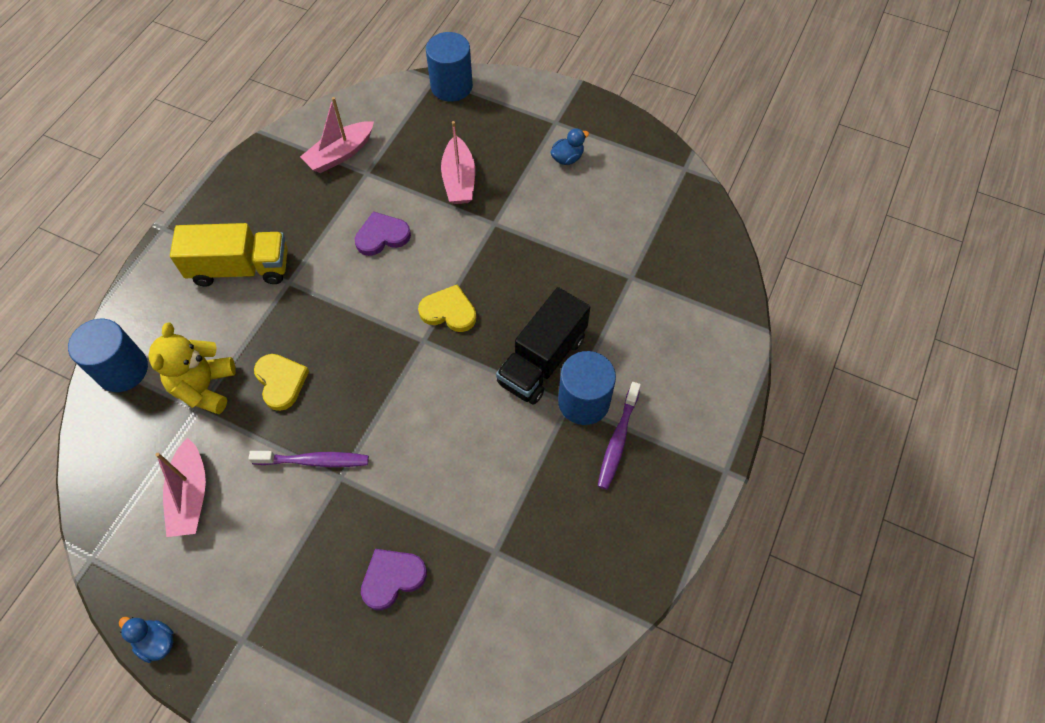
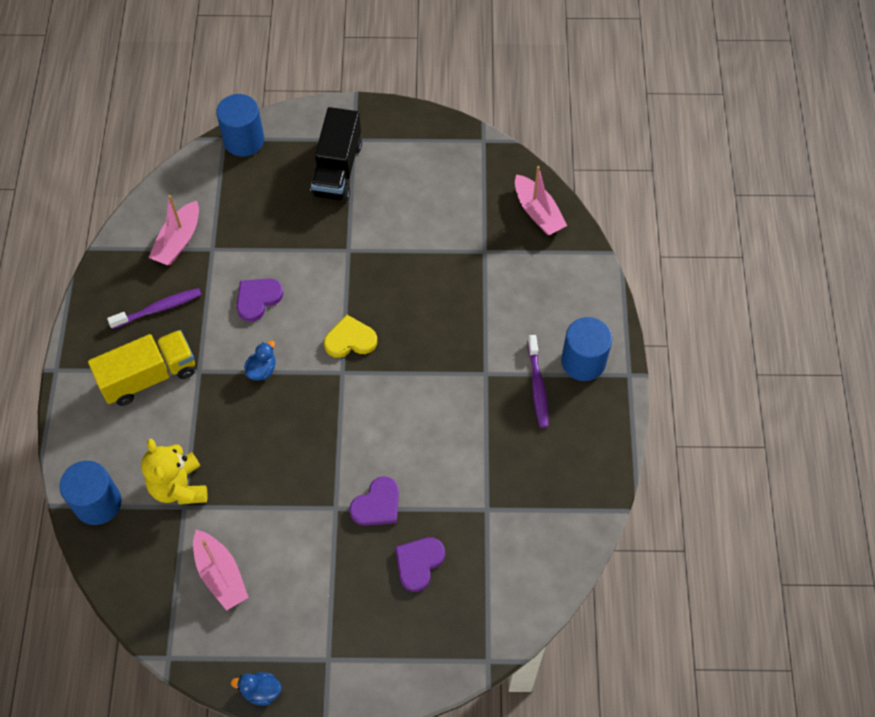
camera: 25 degrees left, 0 degrees up
(281, 382) = (242, 455): yellow heart -> none
(314, 461) = (307, 504): purple toothbrush -> purple toothbrush (158, 308)
(384, 493) = (377, 505): none -> purple heart
(459, 180) = (297, 223): pink boat -> pink boat (538, 212)
(542, 360) = (447, 348): black truck -> black truck (337, 170)
(567, 158) = (380, 168): blue duck -> blue duck (262, 370)
(583, 401) = (496, 367): blue cylinder -> blue cylinder (583, 361)

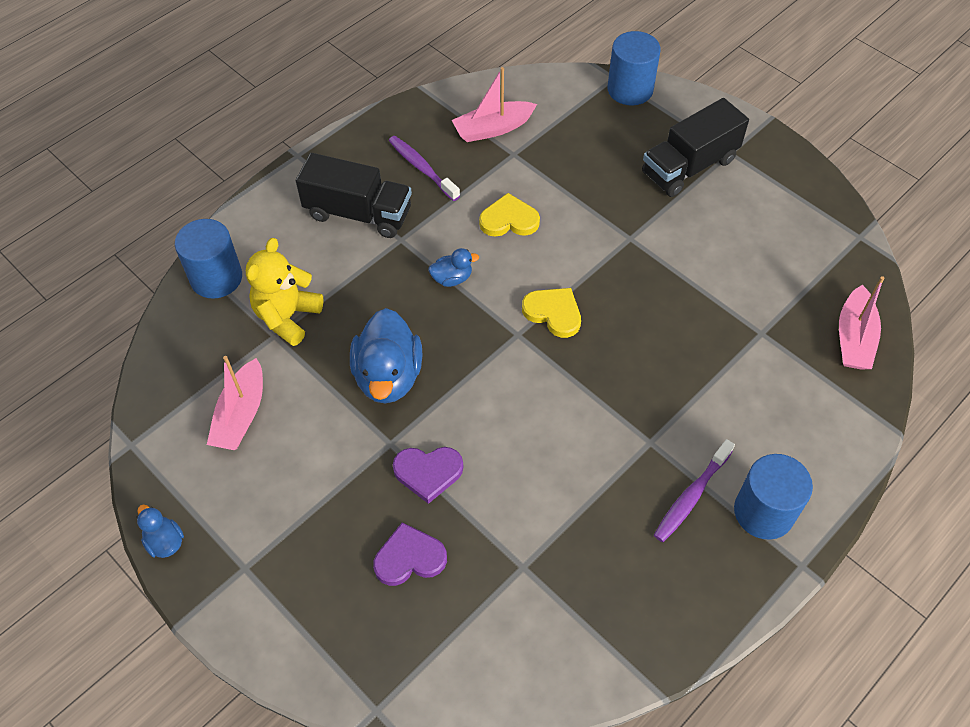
camera: 45 degrees right, 5 degrees down
(149, 376) = (358, 213): yellow truck -> black truck
(158, 308) = (422, 168): purple toothbrush -> purple toothbrush turned 150 degrees counterclockwise
(258, 299) = (509, 220): purple heart -> yellow heart
(289, 468) = (388, 376): none -> blue duck

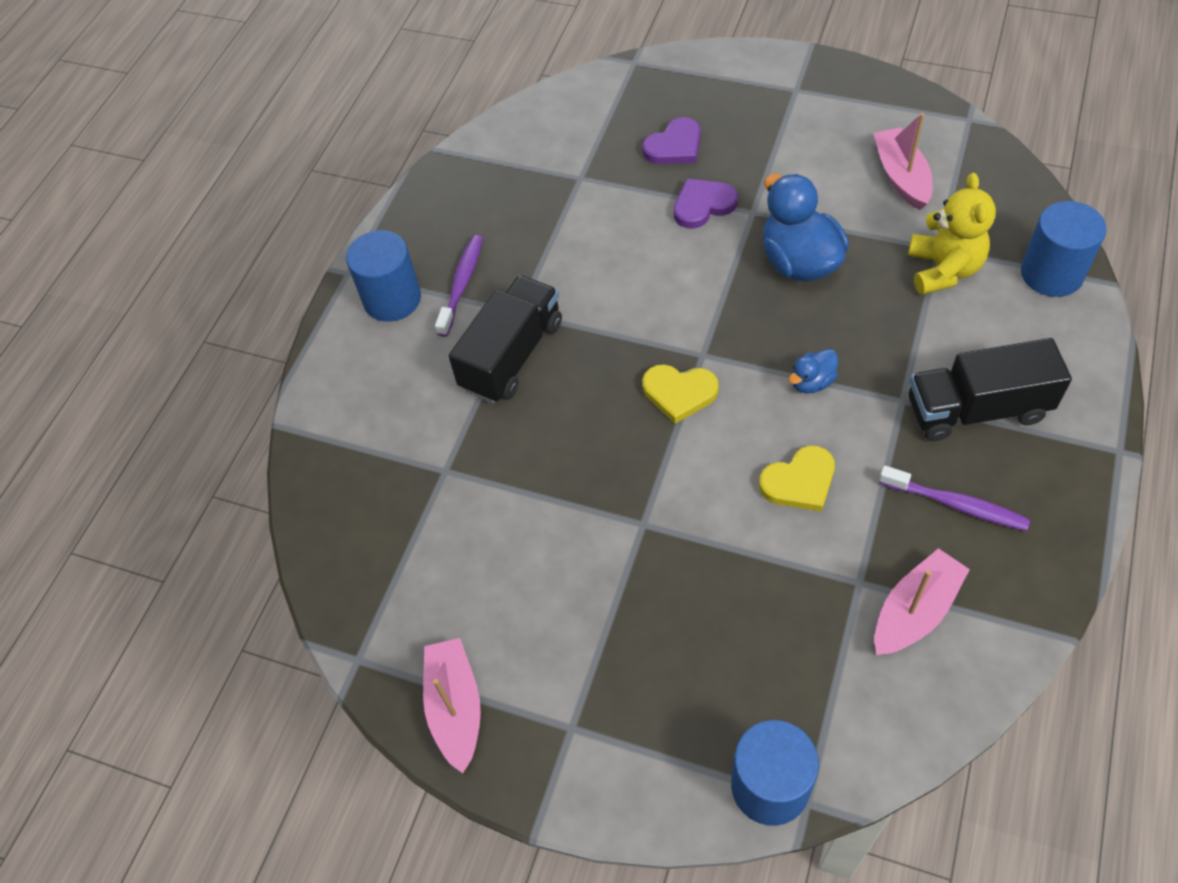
camera: 160 degrees right, 0 degrees up
(165, 542) = (871, 78): blue duck -> none
(689, 167) = (617, 672): black truck -> black truck (512, 355)
(854, 338) = (340, 509): pink boat -> pink boat (455, 707)

